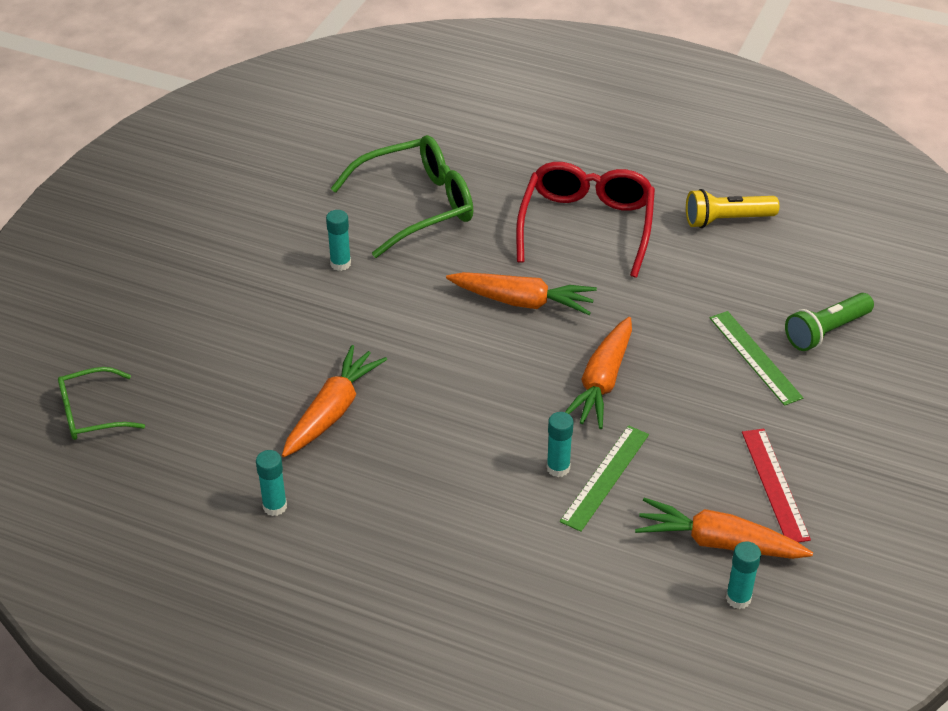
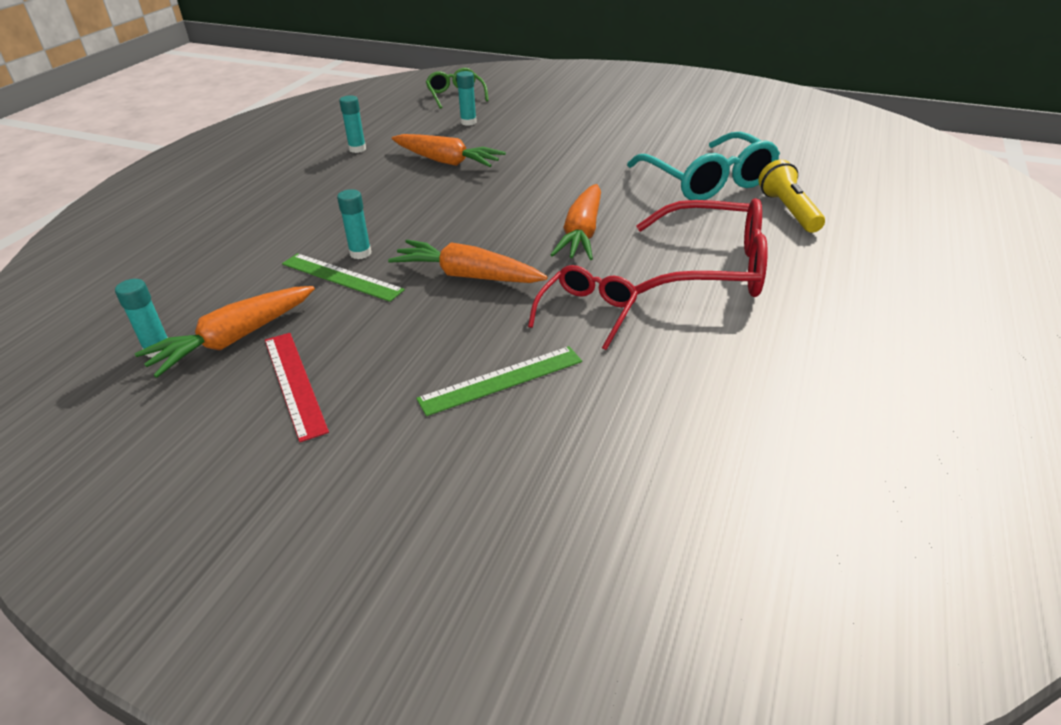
camera: 90 degrees right, 5 degrees down
(340, 264) = (618, 155): turquoise glue stick -> turquoise glue stick (468, 122)
(417, 206) = (708, 181): green glasses -> turquoise glasses
(659, 305) = (587, 312): none -> red glasses
(718, 542) = (233, 340): orange carrot -> orange carrot turned 150 degrees counterclockwise
(726, 220) = (764, 369): yellow flashlight -> yellow flashlight (788, 210)
(774, 485) = (295, 383): red ruler -> red ruler turned 75 degrees clockwise
(826, 332) = (550, 448): green flashlight -> none

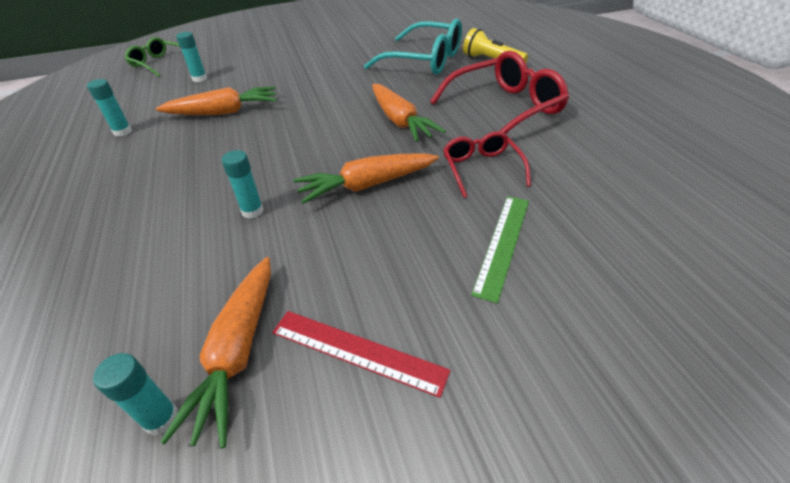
camera: 40 degrees left, 5 degrees up
(341, 277) = (264, 238): green ruler -> none

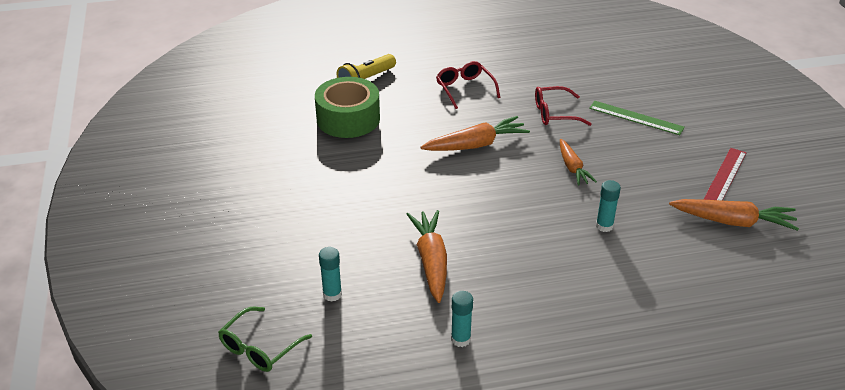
camera: 85 degrees left, 5 degrees down
(161, 419) = (779, 246): turquoise glue stick -> none
(366, 185) = (572, 168): orange carrot -> orange carrot, size x0.65
(425, 60) = (348, 119): turquoise glasses -> green tape
(504, 108) = (465, 89): red glasses -> red glasses, size x0.58

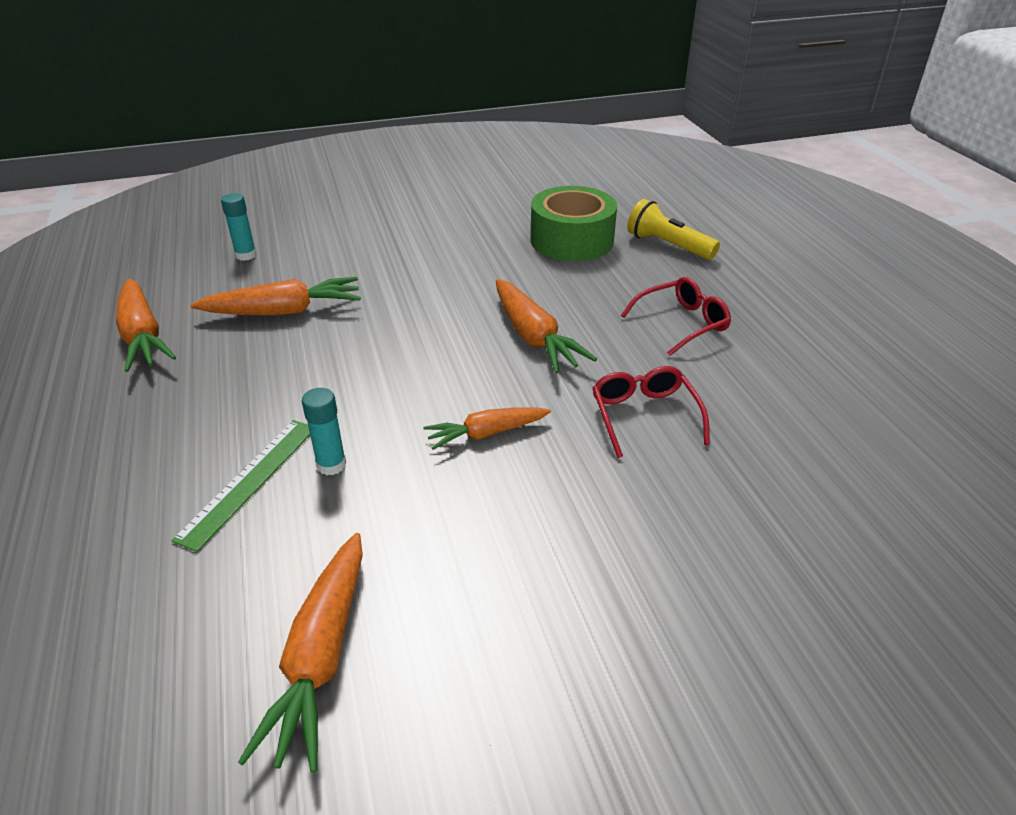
camera: 85 degrees right, 0 degrees up
(259, 348) = (184, 227): green glasses -> none
(460, 339) = (143, 336): turquoise glue stick -> orange carrot
(636, 118) = (667, 526): green ruler -> green ruler (250, 481)
(724, 177) = (473, 662): red ruler -> none

